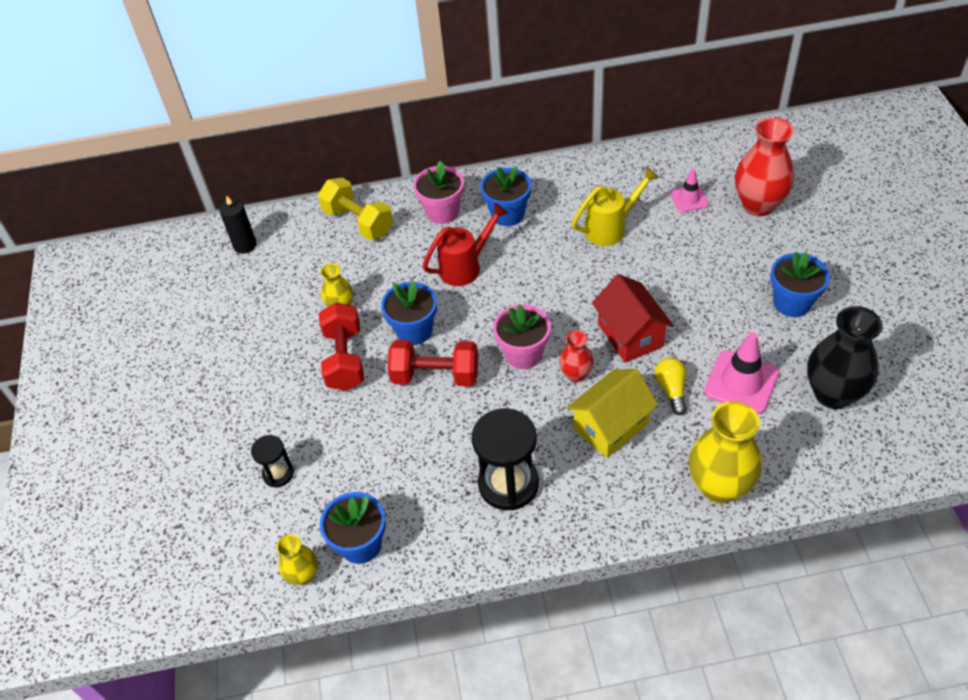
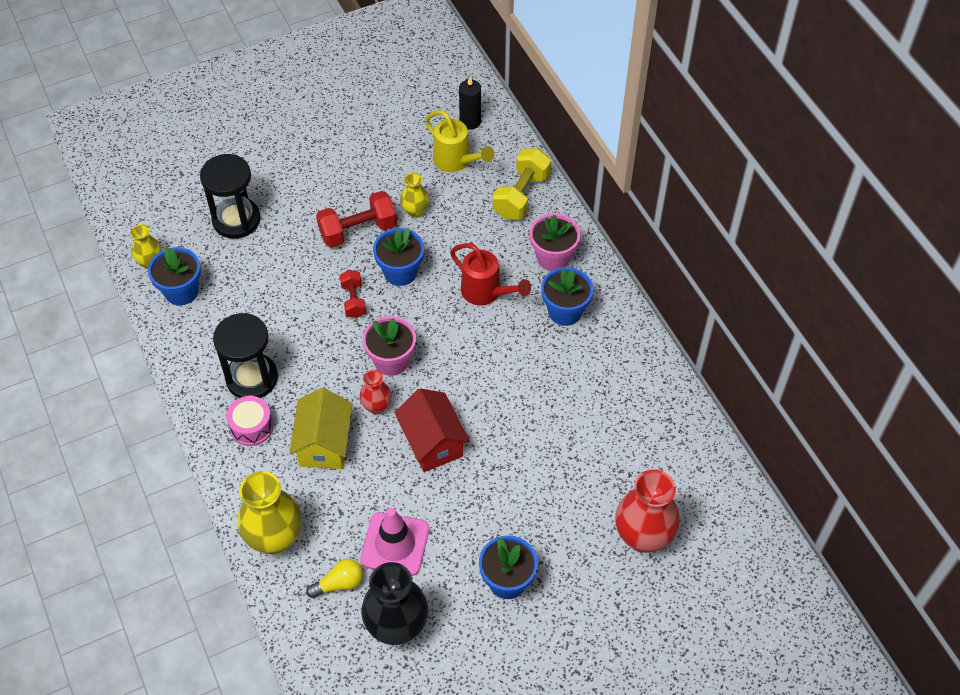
camera: 70 degrees right, 5 degrees up
(278, 473) = (236, 220): black hourglass -> black hourglass, size x1.87
(435, 376) = (353, 300): red dumbbell -> red dumbbell, size x0.60
(573, 492) = (251, 427): none -> pink drum
(610, 228) = (570, 403): yellow watering can -> yellow watering can (456, 161)
(611, 426) = (324, 444): yellow house -> yellow house turned 60 degrees clockwise
(630, 335) = (432, 442): red house -> red house turned 75 degrees counterclockwise
(671, 390) = (374, 486): yellow light bulb -> yellow light bulb (339, 584)
(689, 199) = (633, 468): pink traffic cone -> none

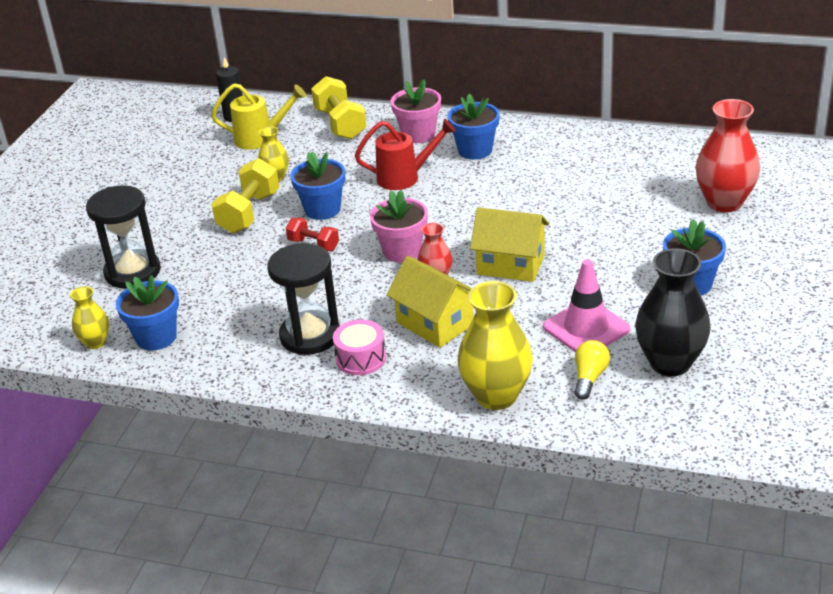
camera: 45 degrees left, 20 degrees down
(358, 231) = (249, 213): red dumbbell -> yellow dumbbell
(432, 442) = (510, 265): red house -> yellow house

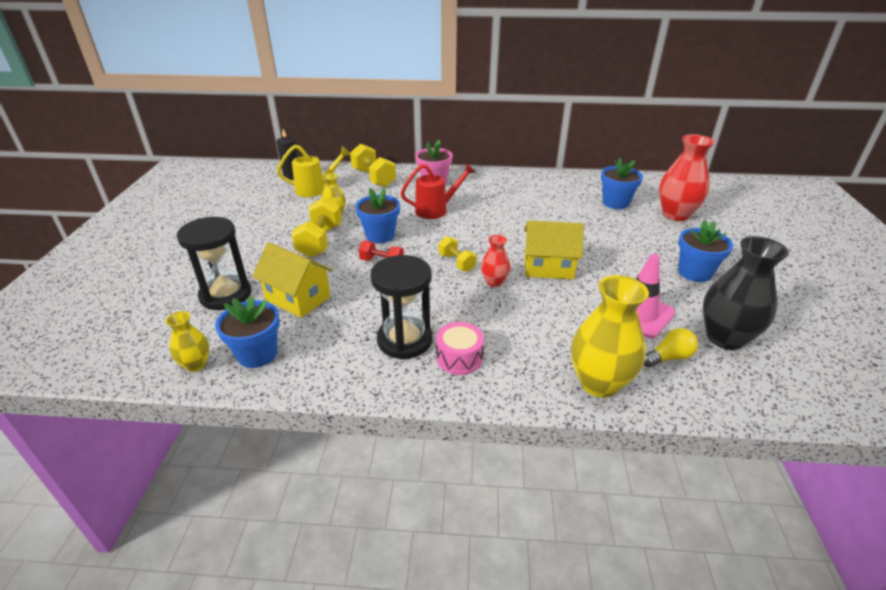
camera: 15 degrees left, 0 degrees up
(402, 251) = (457, 262): pink flower pot -> yellow dumbbell
(435, 323) = (511, 320): yellow house -> yellow house (298, 298)
(475, 150) = (480, 190): blue flower pot -> blue flower pot (615, 203)
(589, 377) = (668, 357): yellow light bulb -> yellow light bulb turned 60 degrees clockwise

